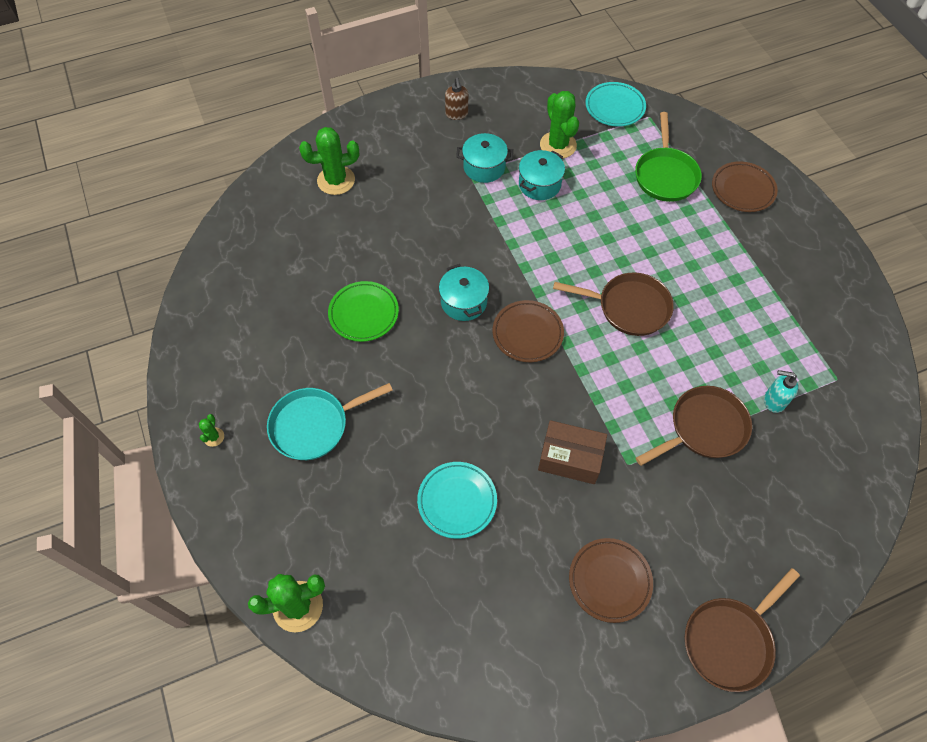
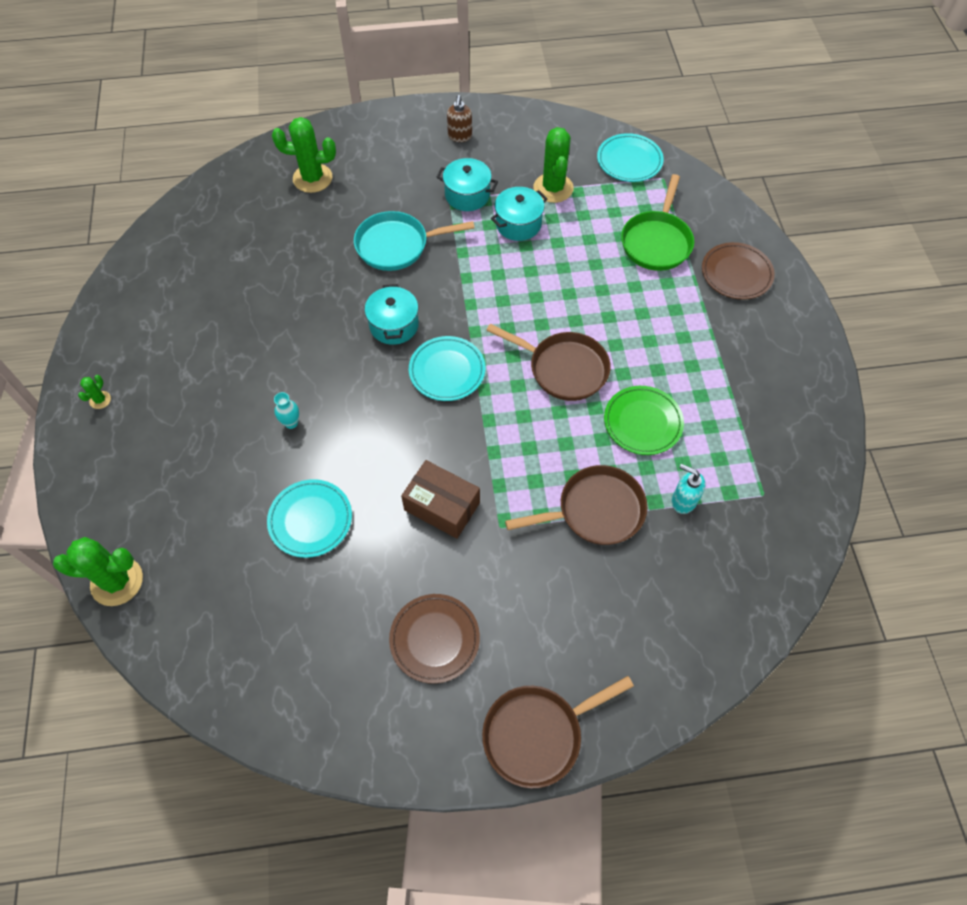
camera: 15 degrees right, 0 degrees up
(314, 425) = (200, 411): turquoise pan -> turquoise pan (397, 245)
(364, 313) = (289, 314): green plate -> green plate (642, 422)
(404, 415) = (291, 423): none -> turquoise vase
(527, 333) = (447, 371): brown plate -> turquoise plate

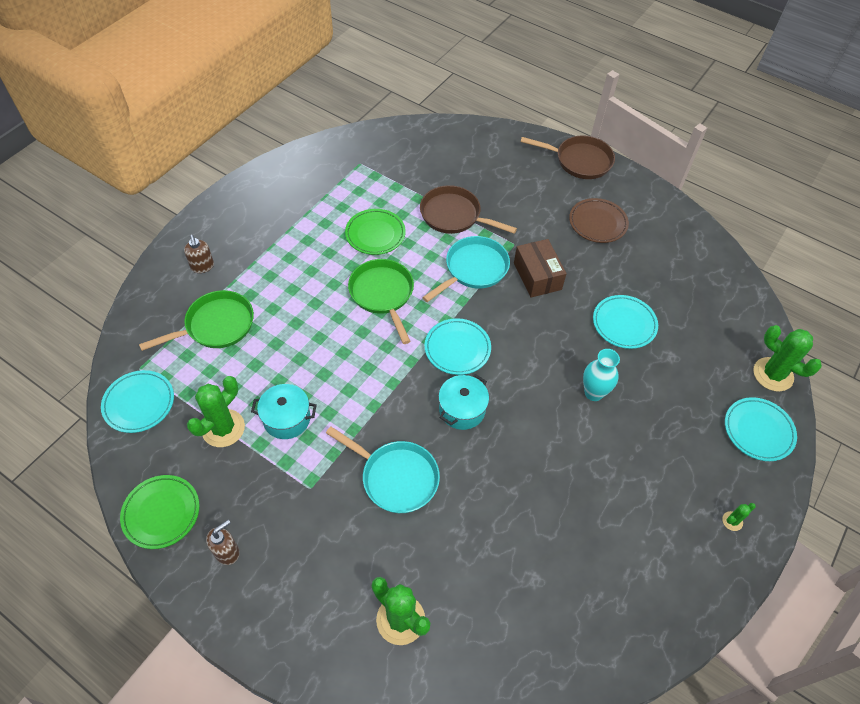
camera: 140 degrees left, 5 degrees down
(108, 502) = (758, 431): none -> turquoise plate
(291, 423) = (593, 393): turquoise vase -> turquoise vase, size x1.62
(467, 195) = (292, 479): turquoise pot -> none
(511, 461) = (473, 269): none -> turquoise pan
(525, 125) = (161, 513): none -> green plate
(563, 368) = (383, 294): brown pan -> green pan
(683, 501) = (403, 188): turquoise soap dispenser -> none
(736, 274) = (202, 266): brown plate -> brown soap dispenser

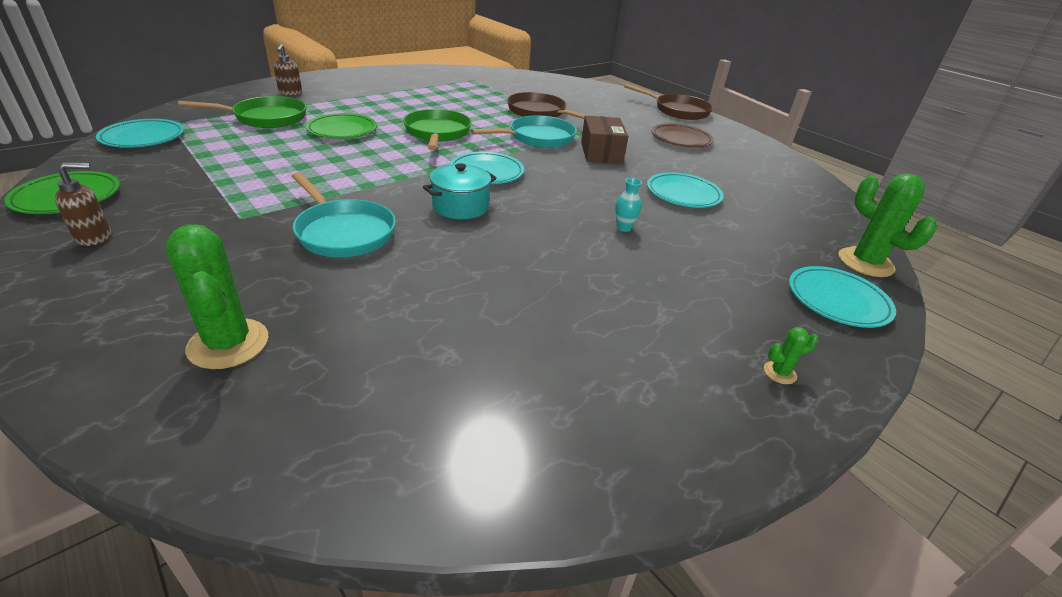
camera: 15 degrees right, 20 degrees down
(223, 428) = (200, 165): green cactus -> none
(287, 419) = (269, 173): turquoise pot -> none
(375, 234) = (458, 107): green plate -> green plate (342, 130)
(593, 393) = (623, 228): turquoise vase -> turquoise vase, size x0.62

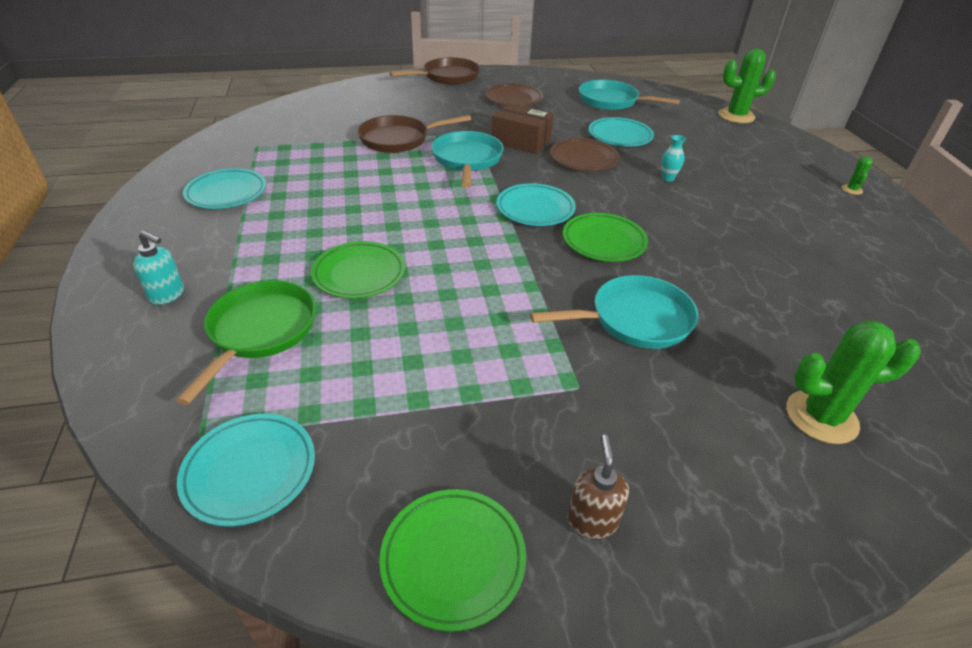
camera: 60 degrees left, 5 degrees up
(290, 93) = (167, 295): brown soap dispenser -> turquoise soap dispenser
(437, 133) = (415, 211): green pan -> none
(460, 206) = (604, 241): turquoise pot -> green plate
(606, 182) = (583, 159): none -> brown plate
(761, 182) = (612, 101): none -> turquoise pan
(837, 301) = (779, 143): turquoise plate -> turquoise plate (226, 193)

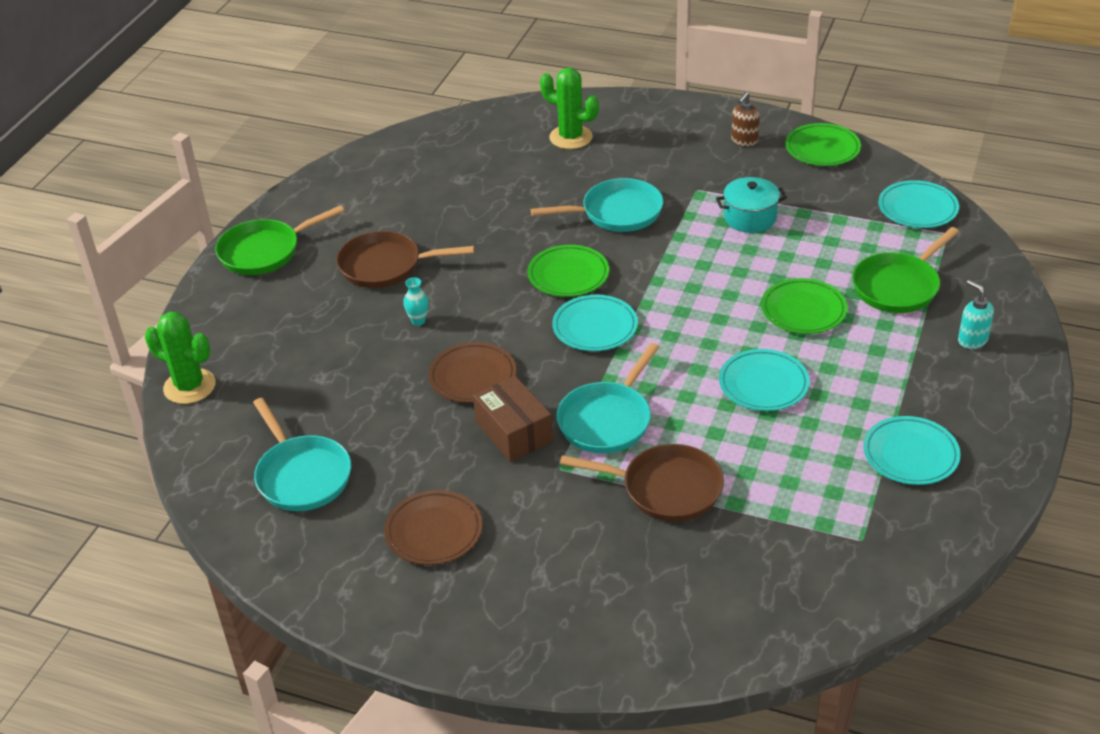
camera: 145 degrees left, 0 degrees up
(447, 77) = (480, 643): brown pan -> brown pan (386, 266)
(481, 366) = (750, 218): none -> turquoise pot
(620, 136) = (384, 400): turquoise plate -> turquoise plate (763, 384)
(634, 320) = (616, 213): turquoise pan -> turquoise pan turned 150 degrees clockwise
(852, 190) = (265, 251): green cactus -> green pan

